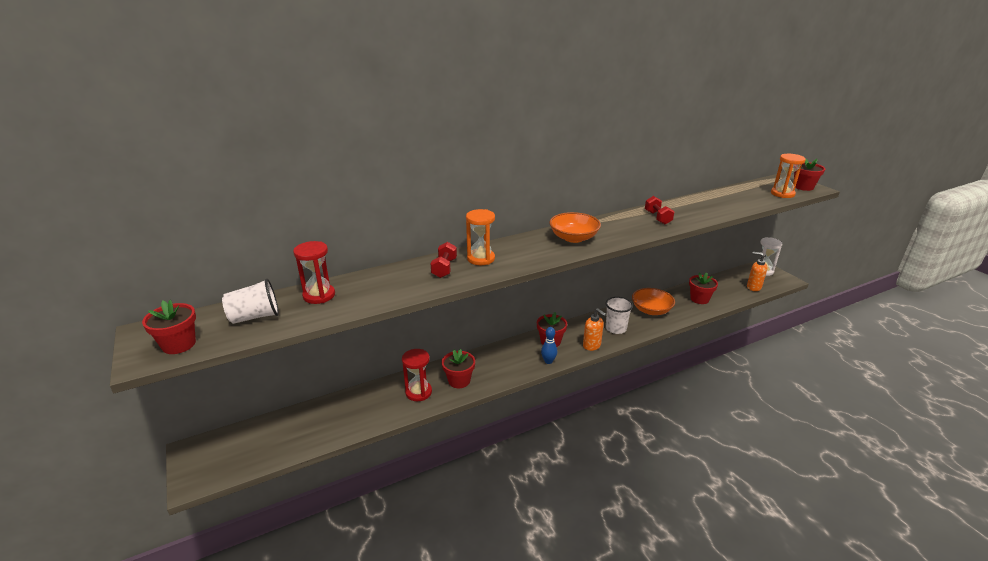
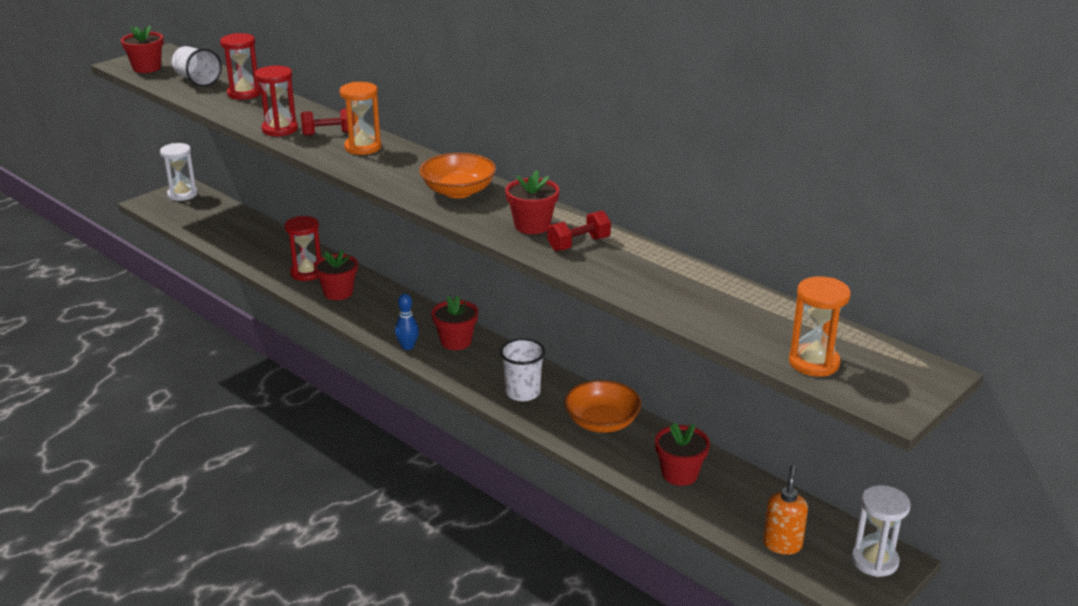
camera: 70 degrees right, 0 degrees up
(202, 453) = (182, 194): none -> white hourglass
(418, 287) = (280, 129): none -> red hourglass
(592, 346) = (464, 376): orange soap dispenser -> none
(803, 187) = (887, 390): red flower pot -> red flower pot (532, 226)

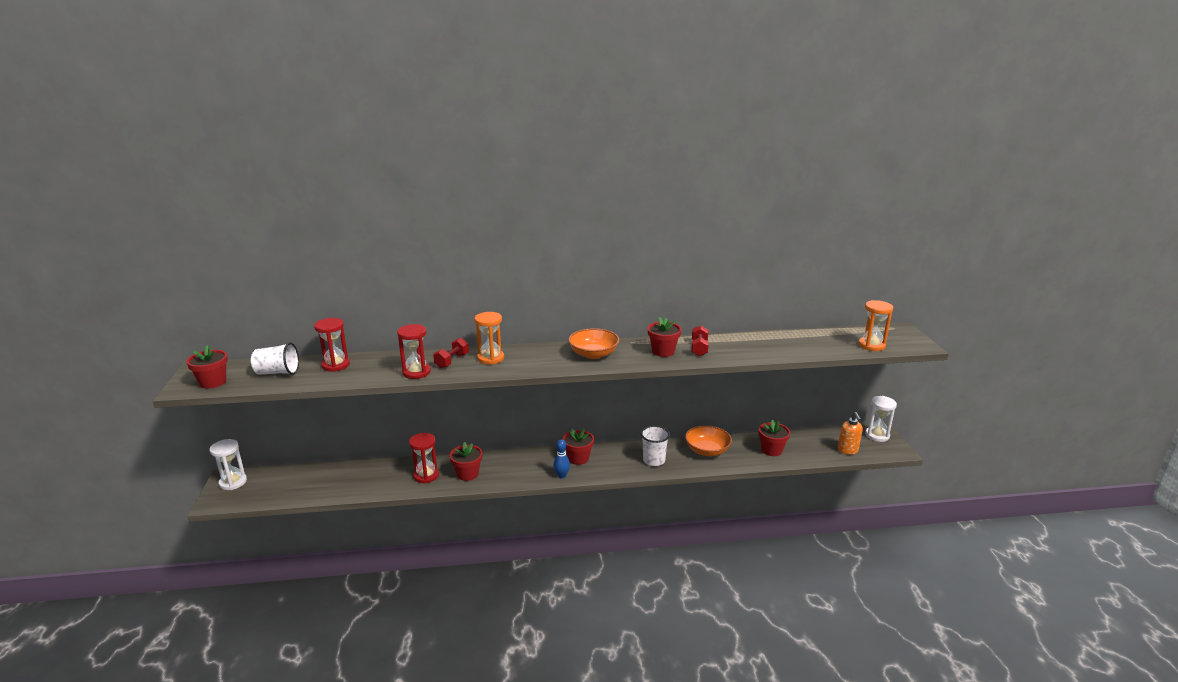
camera: 50 degrees left, 5 degrees down
(782, 544) = (847, 450): orange soap dispenser -> orange soap dispenser turned 150 degrees counterclockwise

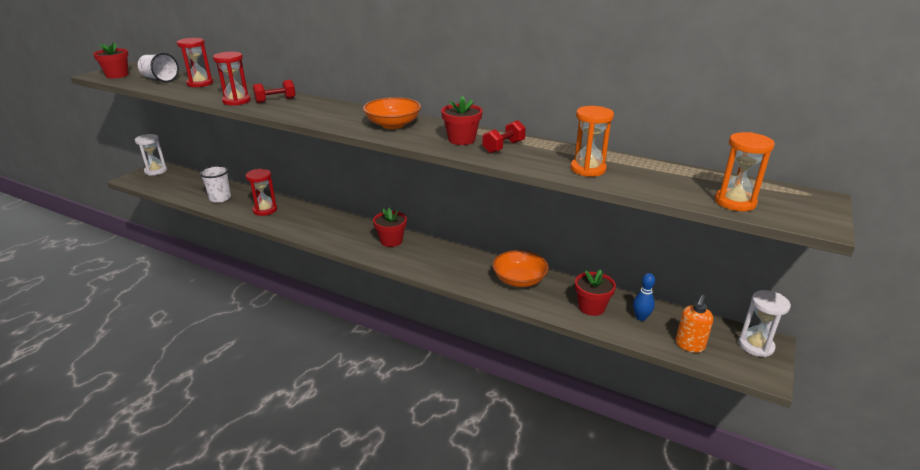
camera: 35 degrees right, 5 degrees up
(467, 474) = (293, 220): red flower pot -> none
(490, 358) = (306, 106): orange hourglass -> orange hourglass (588, 169)
(561, 476) = (358, 249): blue bowling pin -> blue bowling pin (641, 317)
(654, 460) = (454, 268): white cup -> white cup (220, 198)

